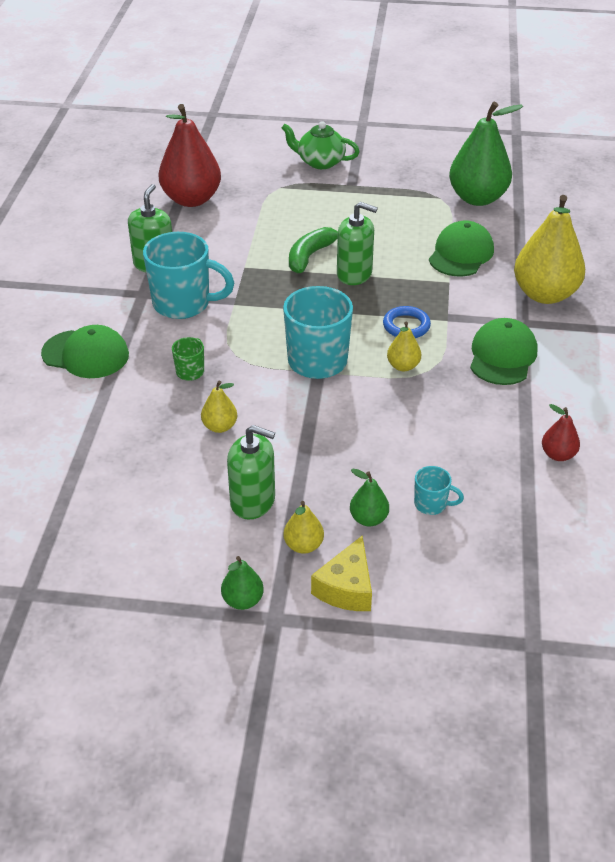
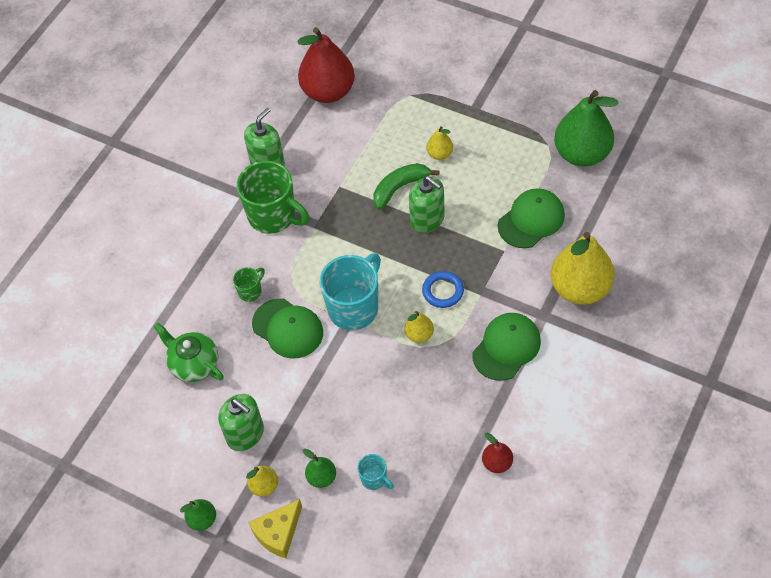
camera: 25 degrees right, 15 degrees up
(86, 354) = (179, 250): green cap -> green cap (288, 328)
(183, 304) = (273, 216): turquoise mug -> green mug
(220, 426) = (250, 355): yellow pear -> yellow pear (440, 154)
(320, 162) = (460, 70): green teapot -> green teapot (193, 364)

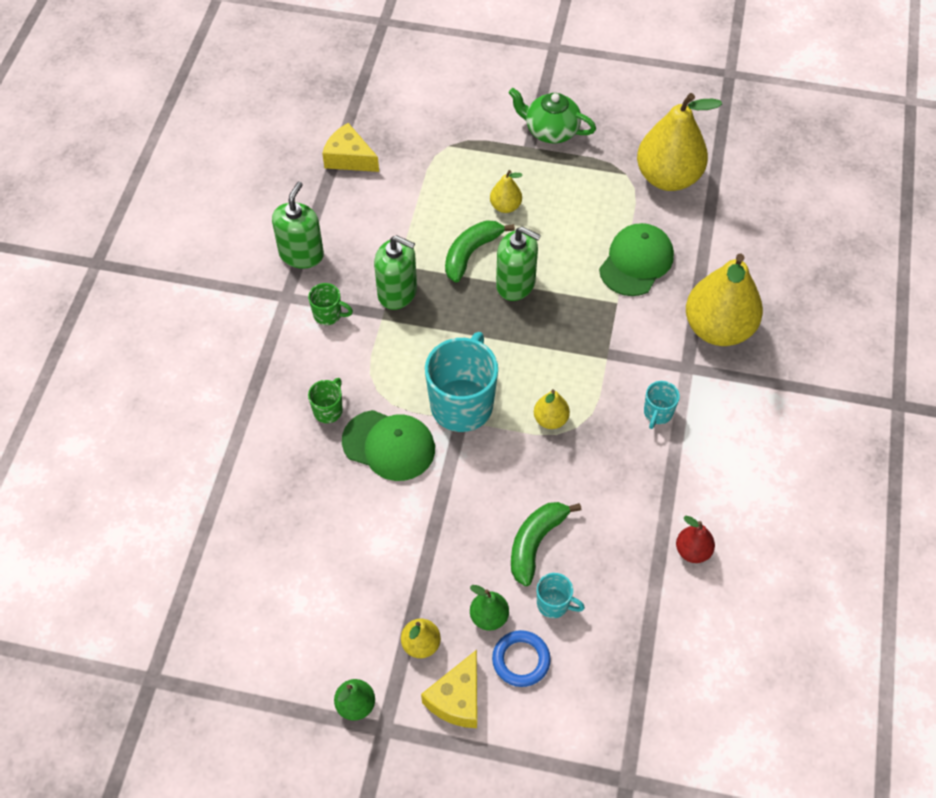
camera: 20 degrees left, 0 degrees up
(193, 364) = (284, 513): green teapot -> green teapot (550, 131)
(245, 434) = (377, 585): green soap dispenser -> green soap dispenser (397, 292)
(273, 216) = (328, 315): green mug -> green mug, size x0.47
(328, 92) = (349, 158): red pear -> yellow cheese
(375, 429) = (535, 543): none -> green banana
(443, 291) = (561, 363): blue ring -> blue ring (521, 660)
(506, 347) = (657, 413): green cap -> turquoise mug
(582, 154) = (668, 177): green pear -> yellow pear

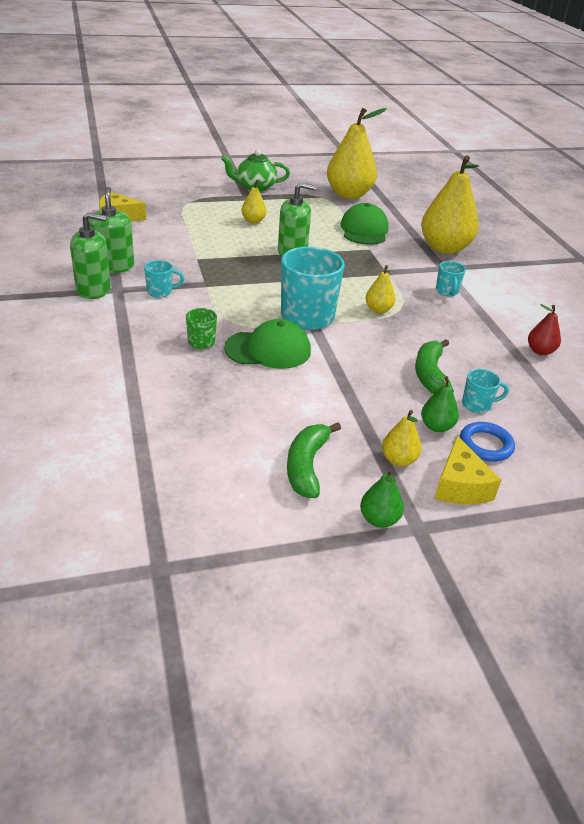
camera: 30 degrees left, 20 degrees down
(328, 315) = (160, 292): green mug -> turquoise mug
(397, 292) = (207, 271): green soap dispenser -> green soap dispenser (93, 289)
(471, 253) = (247, 244): green banana -> green banana (307, 466)

